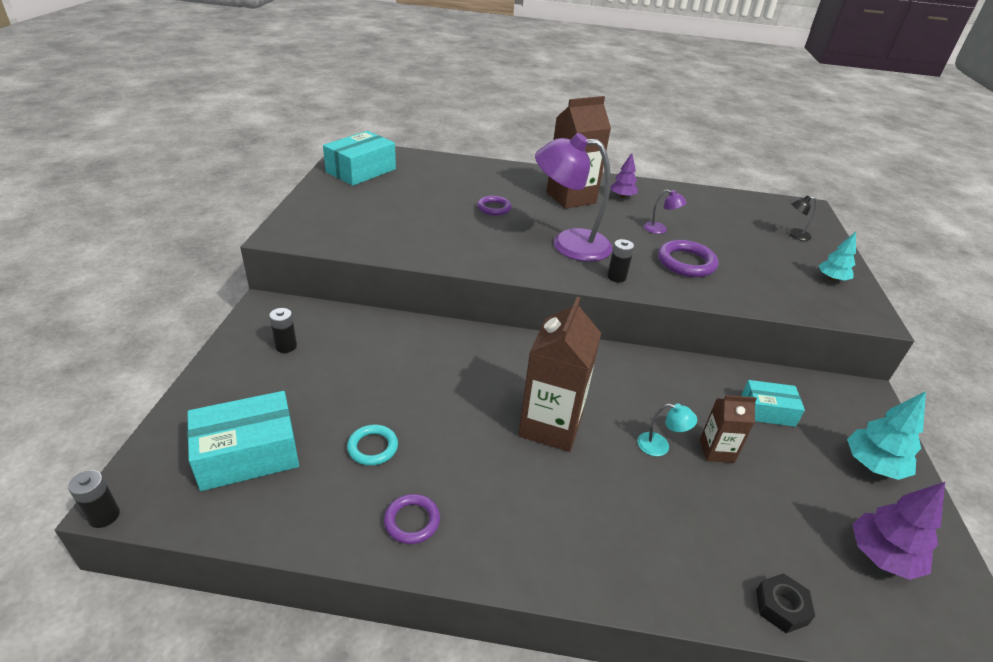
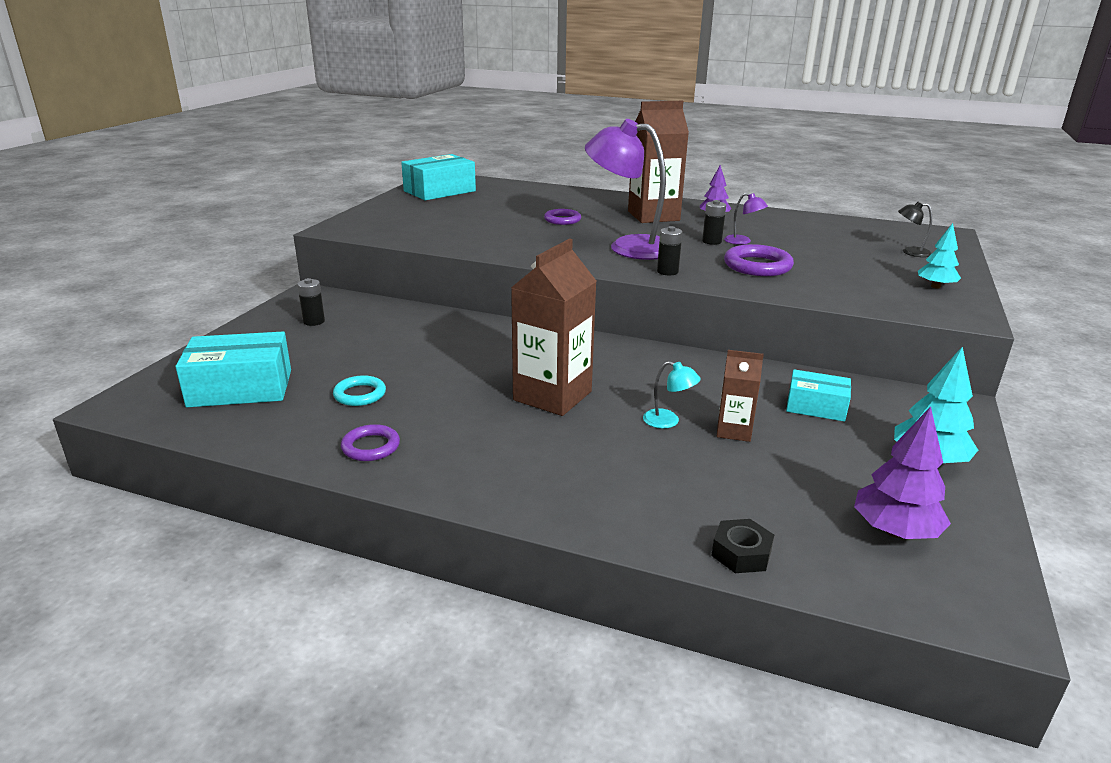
camera: 15 degrees right, 10 degrees down
(104, 516) = (96, 414): black battery -> black battery (711, 241)

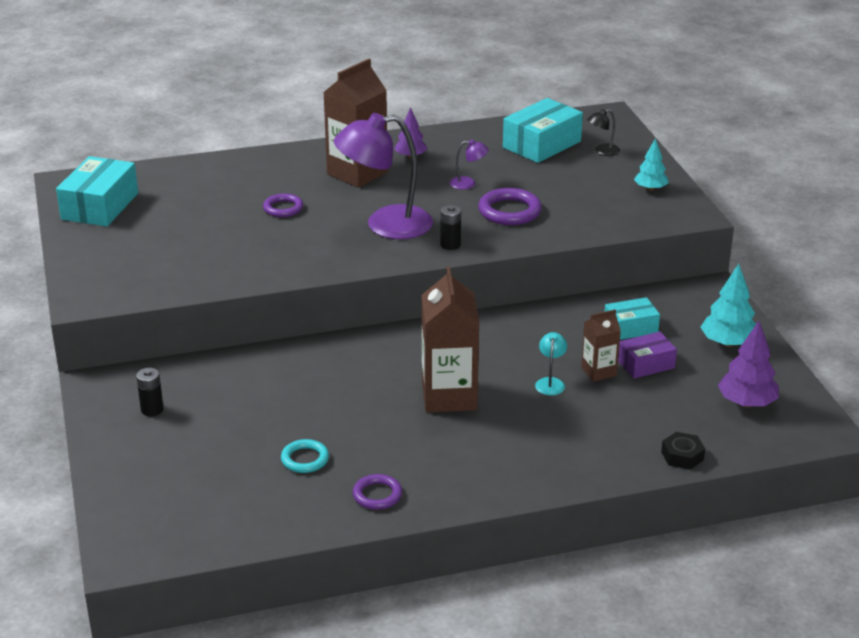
camera: 35 degrees left, 5 degrees up
(240, 388) = (199, 497): turquoise box -> turquoise box (541, 144)
(668, 421) = (550, 382): turquoise lamp -> turquoise lamp turned 75 degrees counterclockwise
(711, 241) = (444, 192): black battery -> none
(798, 444) = (646, 364): none -> purple box

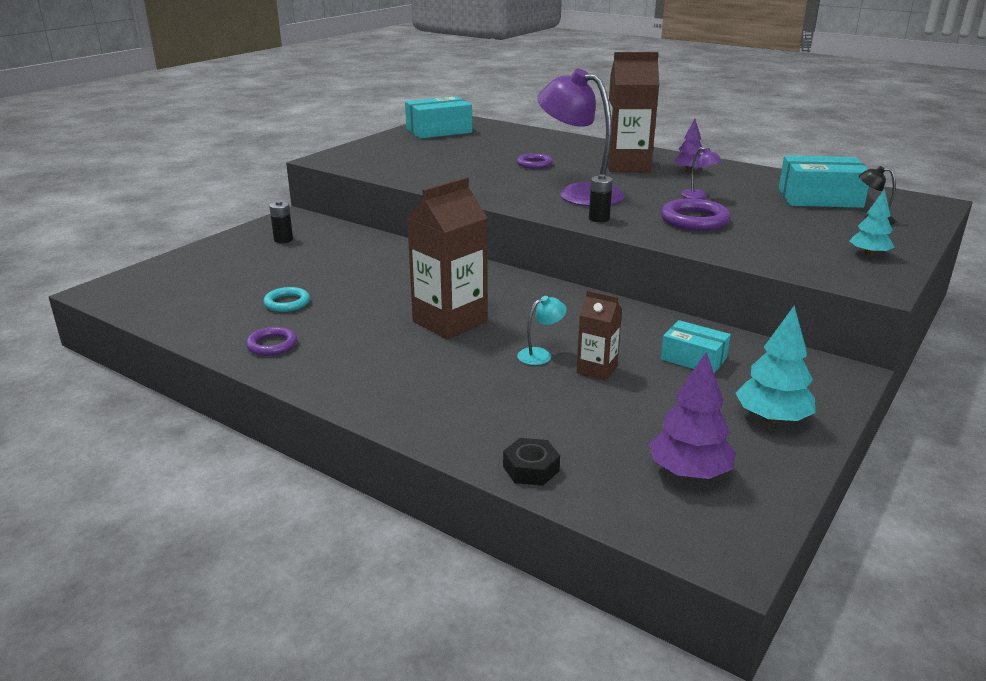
camera: 50 degrees right, 5 degrees down
(646, 364) = (651, 388): purple box -> none

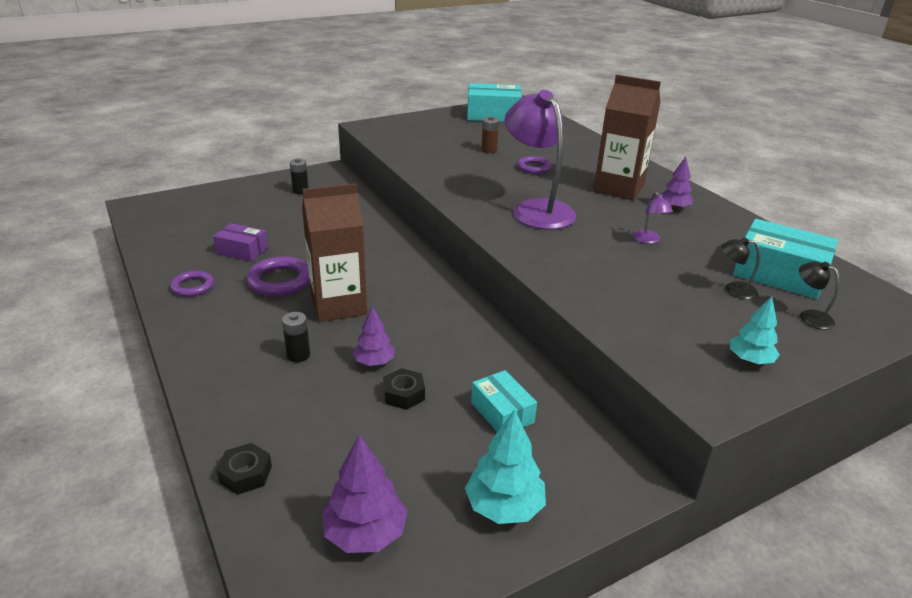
camera: 25 degrees right, 5 degrees up
(287, 303) = (242, 251): turquoise ring -> purple box
(474, 158) = (489, 150): none -> brown battery
(540, 355) = (374, 362): turquoise lamp -> purple tree
(597, 370) = (404, 394): brown carton -> black nut
(599, 219) = (521, 242): black battery -> black battery (298, 355)
(694, 220) = (610, 267): purple ring -> purple ring (280, 281)
(802, 214) = (733, 289): none -> black lamp

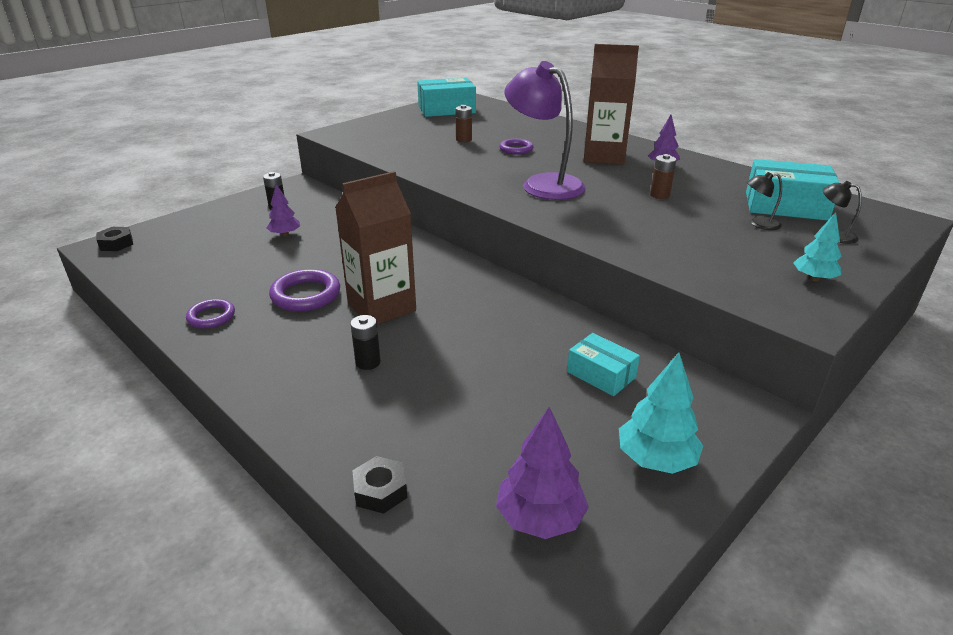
camera: 15 degrees left, 0 degrees up
(242, 251) = (247, 273): purple box -> none
(374, 362) = (450, 353): purple tree -> purple tree (285, 234)
(404, 394) = (497, 377): black nut -> black nut (116, 244)
(648, 240) = (660, 195): purple lamp -> brown battery

